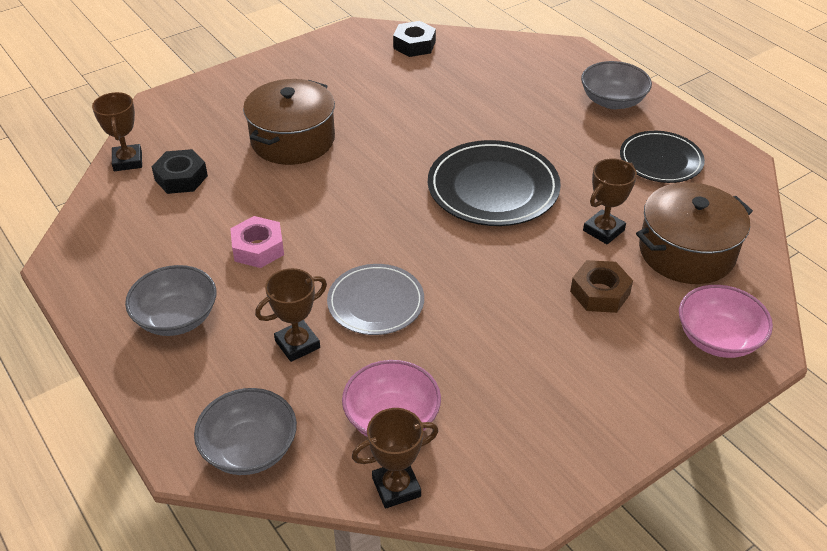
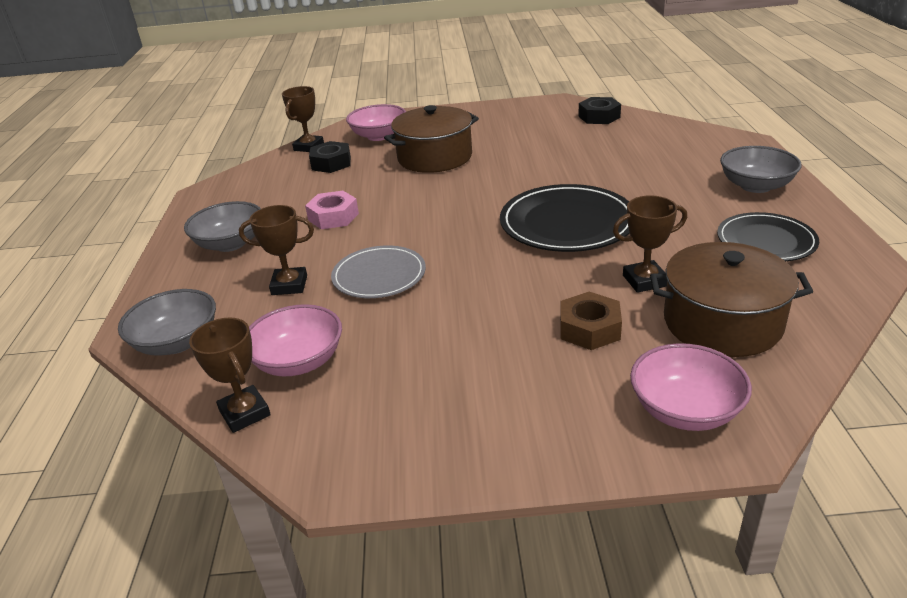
camera: 35 degrees right, 10 degrees down
(199, 124) = (379, 136): none -> pink bowl
(396, 487) = (245, 413): brown trophy -> brown trophy turned 45 degrees clockwise

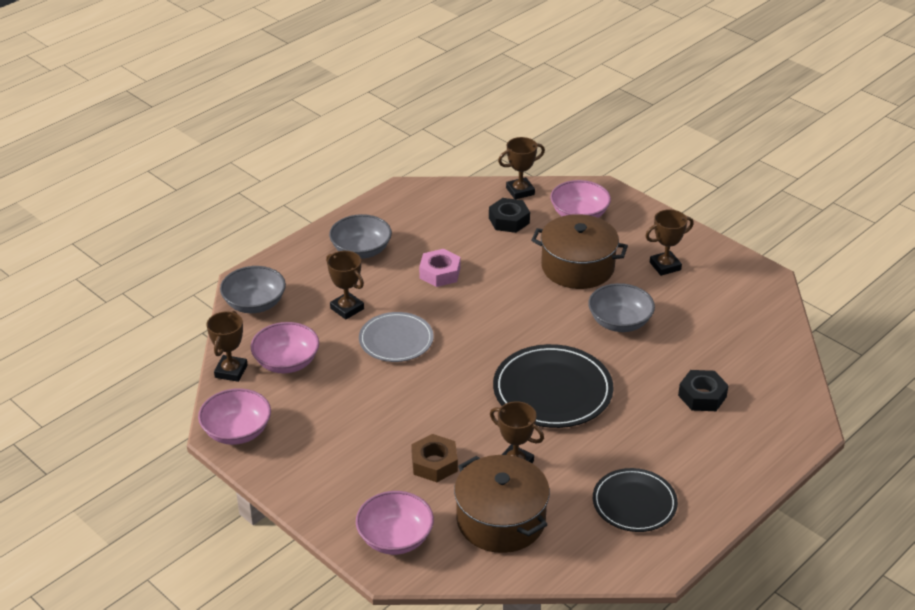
camera: 45 degrees right, 5 degrees up
(349, 460) = (237, 431): none -> pink bowl
(491, 127) = (665, 266): none -> brown trophy
(599, 117) = (760, 317): black nut -> black nut (702, 396)
(755, 186) = (723, 465): grey bowl -> grey bowl (619, 322)

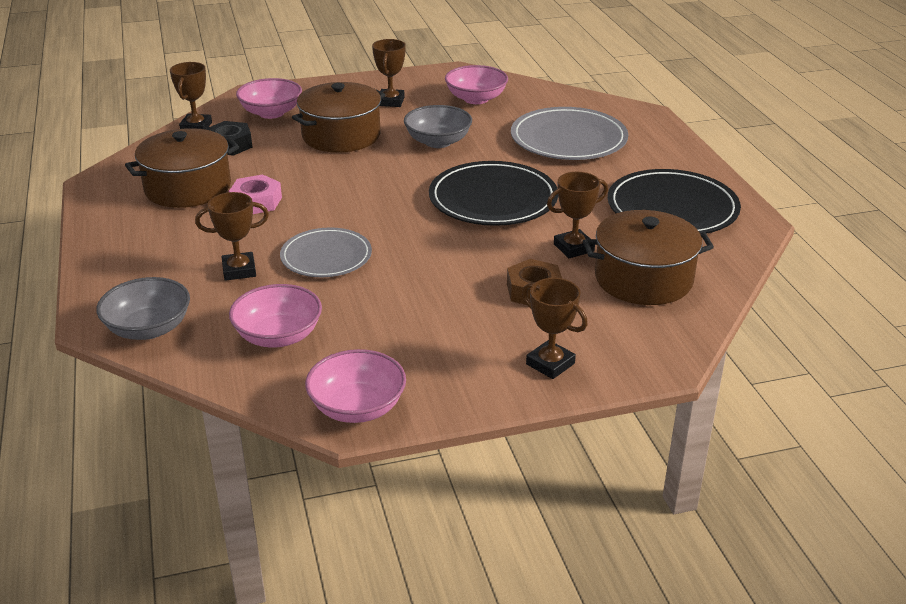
camera: 60 degrees left, 5 degrees down
(231, 371) = (246, 381): brown trophy -> brown trophy (550, 364)
(361, 250) = (156, 233): grey bowl -> none
(395, 538) = (623, 347): pink bowl -> pink bowl (476, 99)
(430, 233) = (188, 187): none -> brown pot
(634, 503) = (672, 208): black plate -> black plate, size x1.54
(702, 396) = (568, 139): black nut -> grey plate

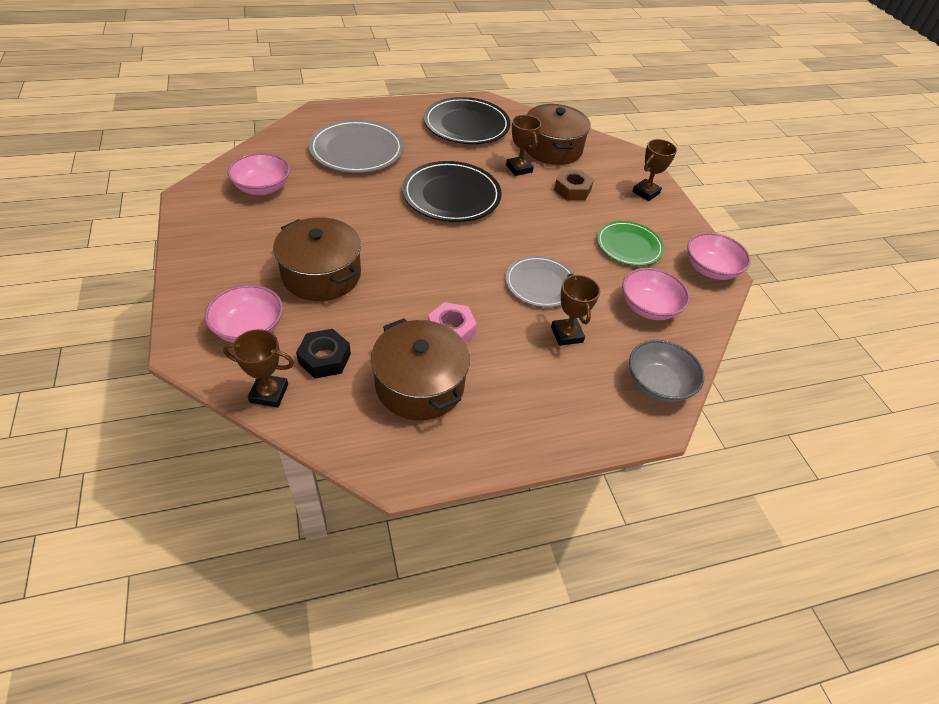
camera: 95 degrees left, 15 degrees up
(390, 101) = (250, 240): brown trophy -> none
(407, 332) = (629, 246): none -> green plate
(438, 142) = (347, 215): grey bowl -> none

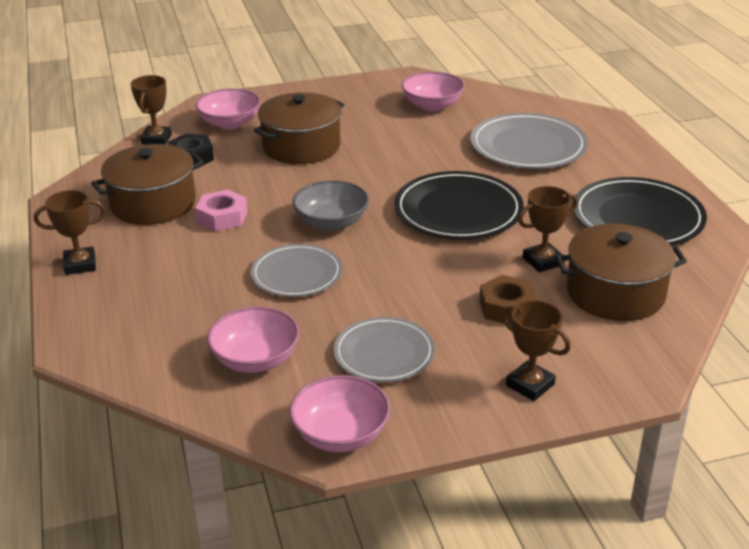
camera: 95 degrees right, 15 degrees down
(567, 334) = (211, 290): brown trophy -> brown trophy (80, 265)
(629, 246) = (384, 353): green plate -> grey plate
(658, 384) = (125, 353): grey bowl -> grey bowl (331, 223)

